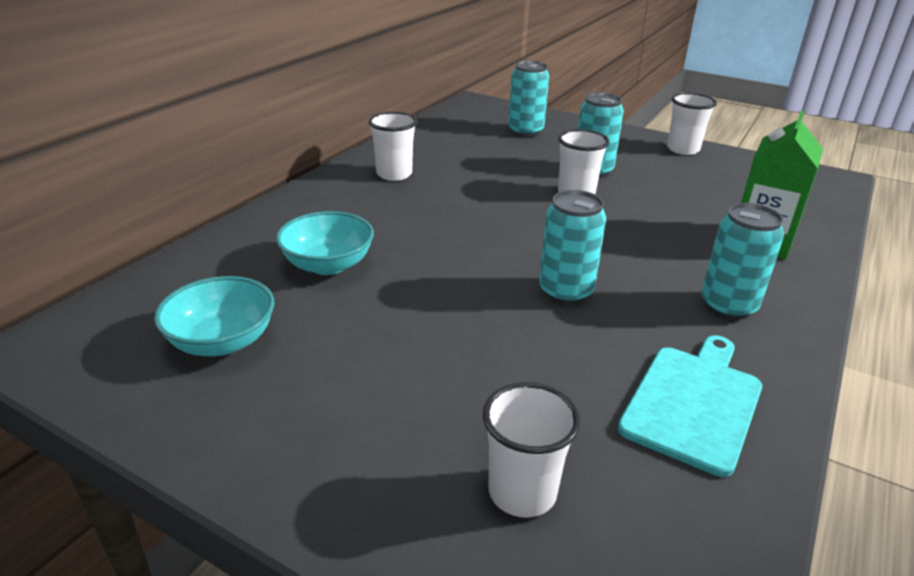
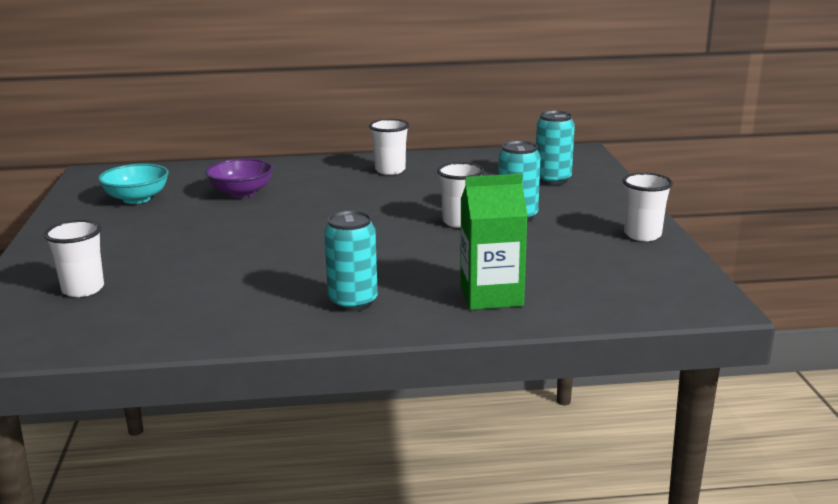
camera: 55 degrees right, 10 degrees down
(328, 265) = (241, 193): turquoise bowl -> purple bowl
(565, 292) = (298, 253): turquoise can -> none
(694, 403) = (211, 313): turquoise cutting board -> none

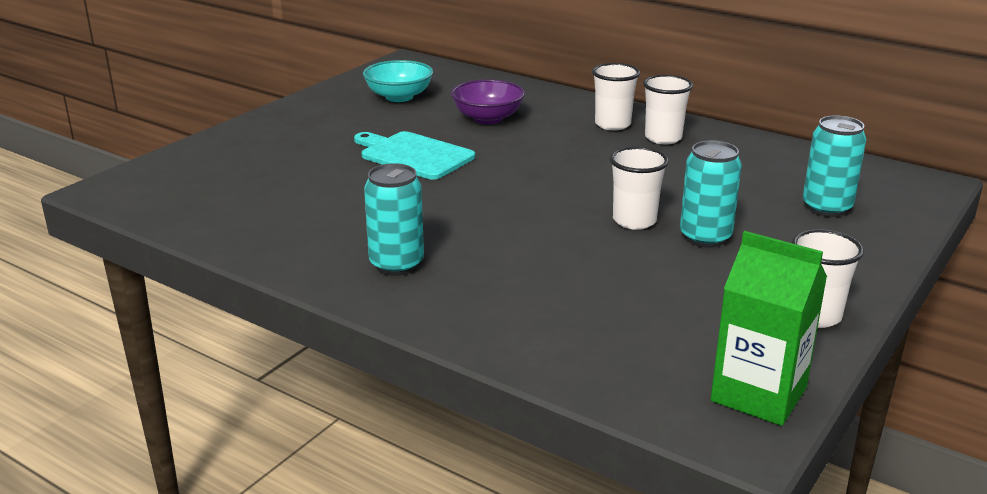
camera: 40 degrees right, 5 degrees up
(83, 289) = (235, 167): white cup -> white cup (612, 124)
(229, 233) = (414, 155): none -> turquoise cutting board
(491, 296) = (524, 313): green carton -> green carton (758, 394)

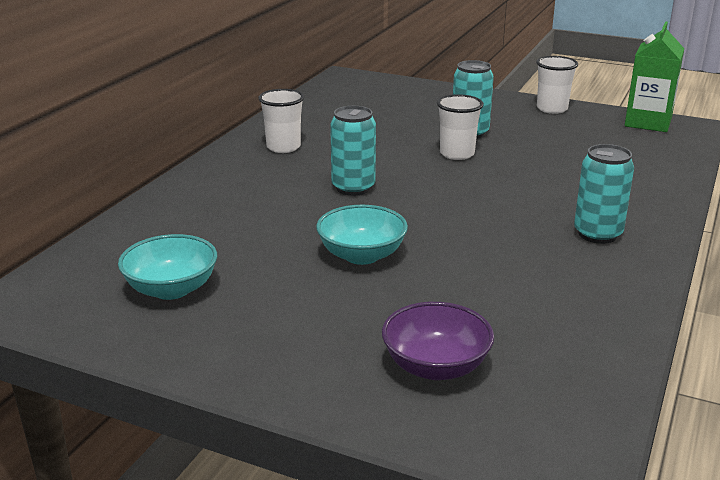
camera: 100 degrees left, 0 degrees up
(414, 155) = (361, 255): turquoise cutting board -> turquoise bowl
(488, 118) = (244, 226): purple bowl -> purple bowl (436, 366)
(612, 124) = (253, 167): white cup -> none
(826, 208) = (400, 101): turquoise can -> turquoise can (353, 188)

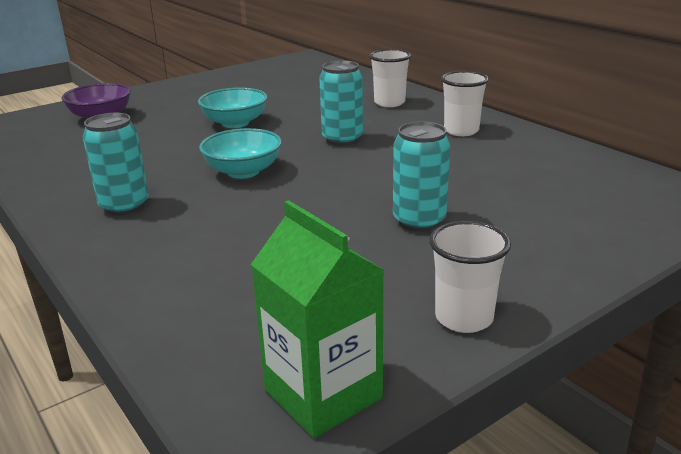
camera: 120 degrees right, 0 degrees up
(171, 289) = (271, 81): turquoise bowl -> turquoise bowl (243, 171)
(457, 154) = (365, 197): white cup -> white cup (389, 103)

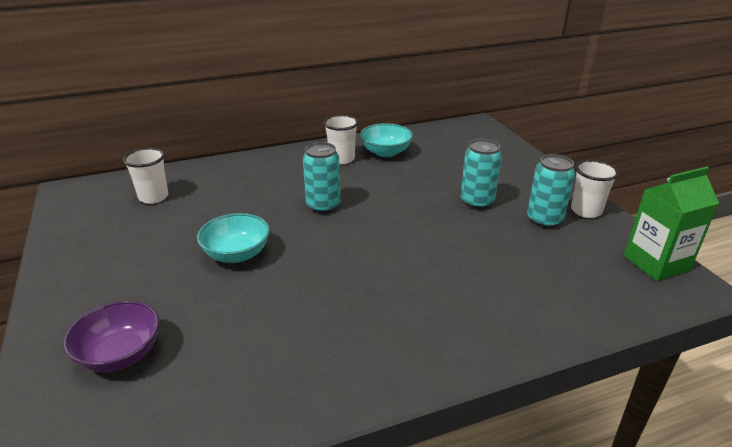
camera: 75 degrees left, 5 degrees up
(124, 206) = (402, 334): turquoise can -> turquoise can (544, 220)
(243, 171) = (360, 260): turquoise bowl -> turquoise bowl (385, 152)
(389, 103) = (258, 173): white cup -> white cup (153, 197)

